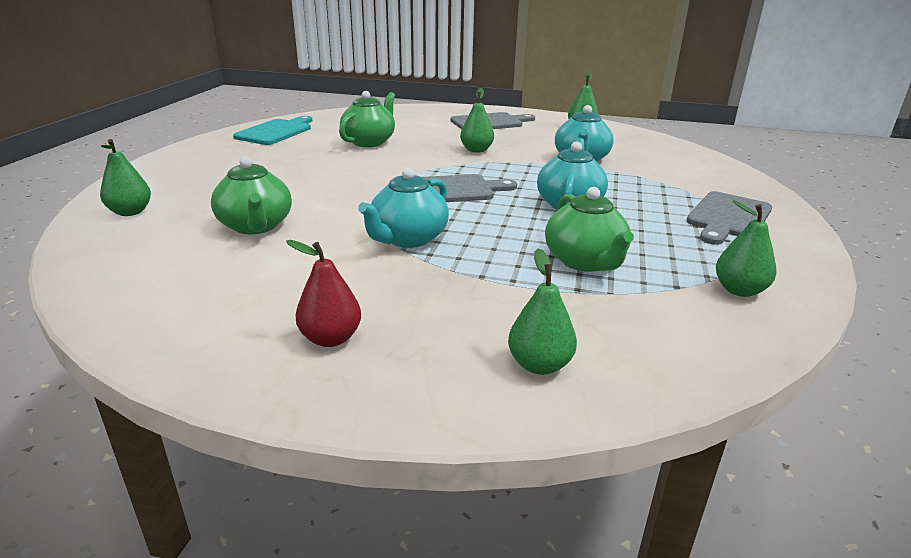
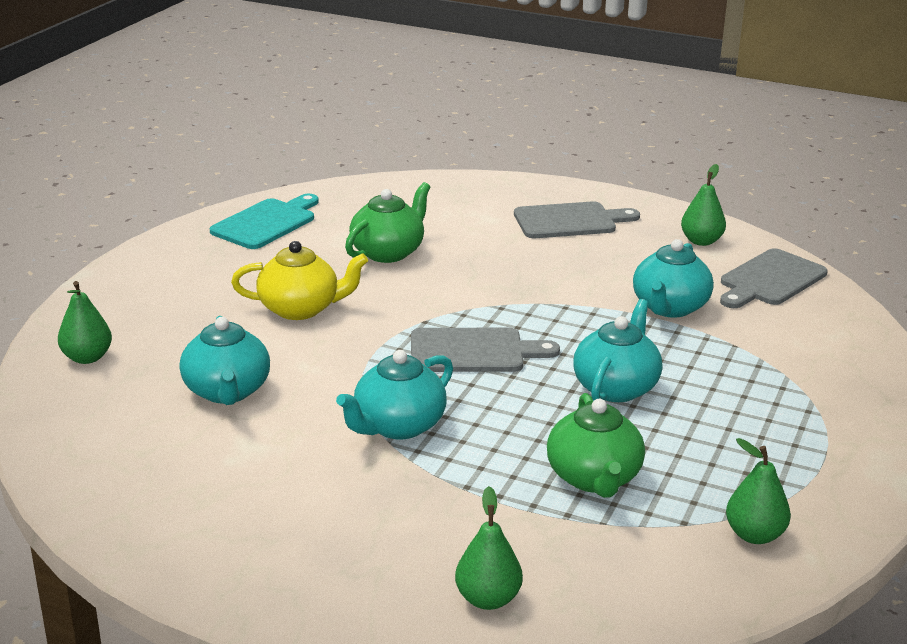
camera: 10 degrees right, 0 degrees up
(256, 226) = (227, 392): green teapot -> turquoise teapot
(310, 174) = (301, 309): none -> yellow teapot
(330, 338) = (289, 547): red pear -> none
(476, 150) = (530, 279): green pear -> none
(727, 217) = (813, 427): grey cutting board -> grey cutting board (770, 280)

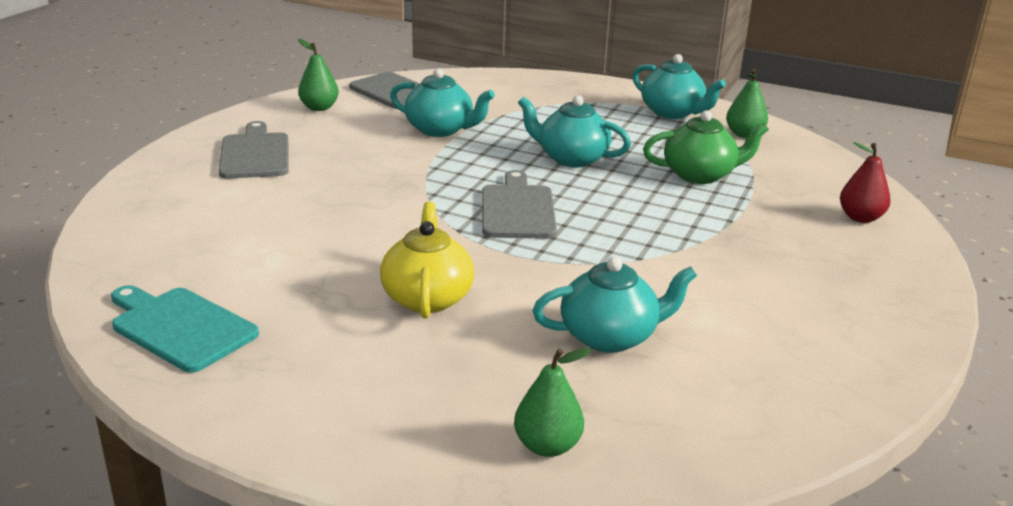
camera: 90 degrees left, 0 degrees up
(388, 252) = (297, 246): green teapot -> none
(398, 426) = (651, 246): turquoise teapot -> turquoise teapot (673, 112)
(488, 599) = (860, 218): green pear -> red pear

